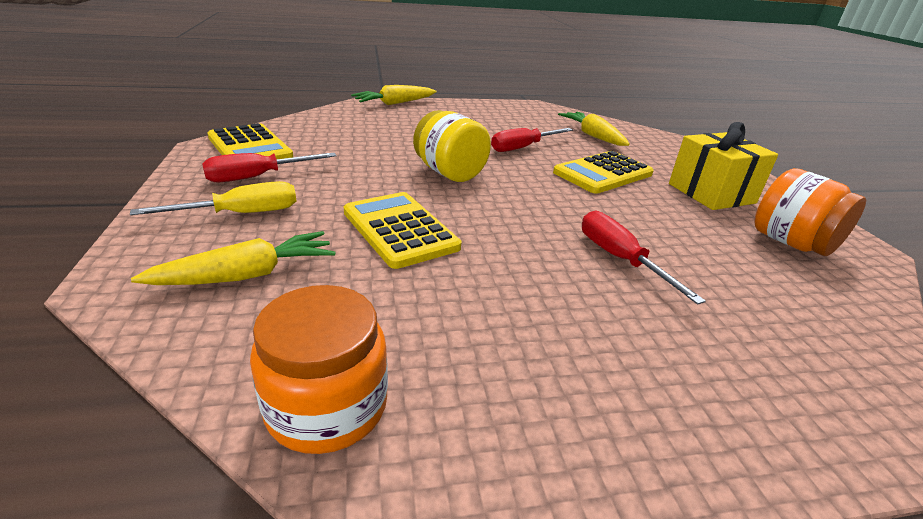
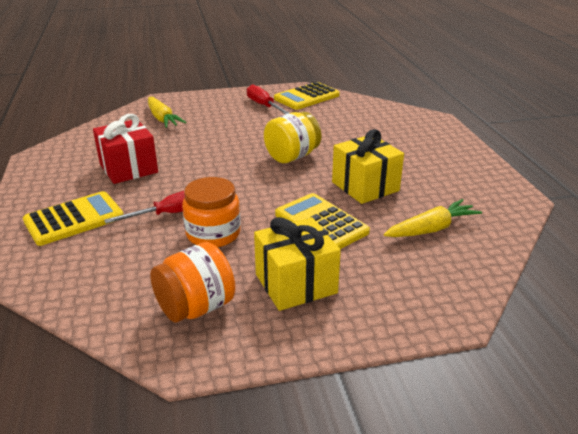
camera: 90 degrees right, 0 degrees up
(241, 214) = (218, 109): yellow screwdriver -> none
(327, 406) = (79, 142): orange jar -> orange jar (213, 234)
(394, 103) = (443, 128): yellow carrot -> none
(399, 230) = (205, 146): yellow calculator -> yellow calculator (74, 219)
(479, 308) = (128, 168): none -> red gift
(523, 148) = (365, 186): red screwdriver -> yellow gift

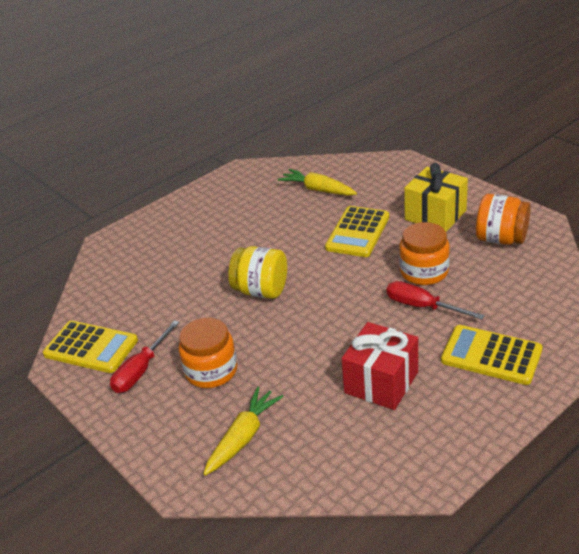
camera: 115 degrees left, 5 degrees up
(231, 122) = (211, 371): none -> orange jar
(365, 186) = (282, 233): yellow gift -> none

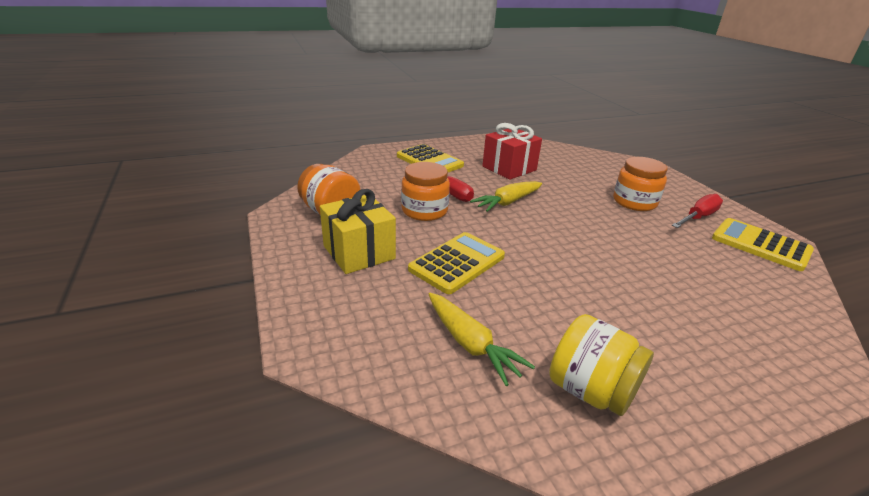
camera: 165 degrees left, 5 degrees down
(243, 437) = (608, 170): yellow carrot -> yellow carrot (507, 202)
(261, 290) = (586, 241): yellow jar -> yellow jar (591, 390)

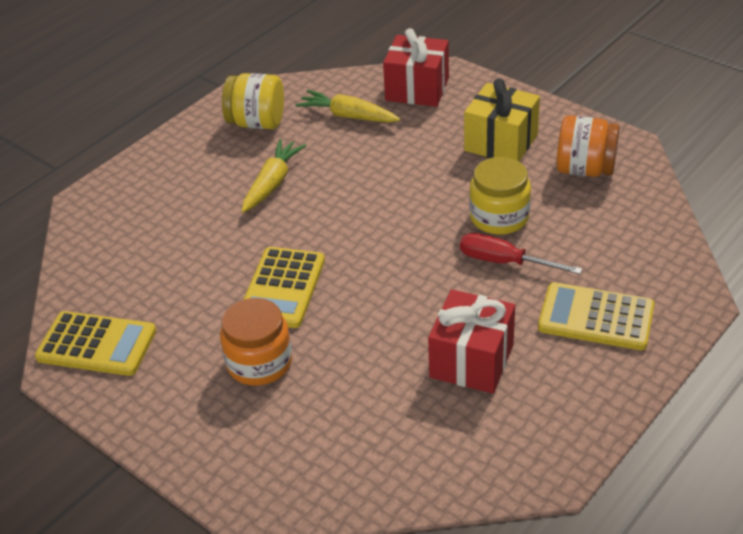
camera: 155 degrees right, 10 degrees up
(364, 342) = (417, 89): none -> red gift
(424, 211) = (499, 217): orange jar -> yellow jar
(457, 263) = (409, 170): yellow calculator -> yellow calculator (282, 288)
(507, 202) = (421, 277): yellow carrot -> yellow carrot (273, 183)
(698, 217) = (169, 369): red screwdriver -> none

